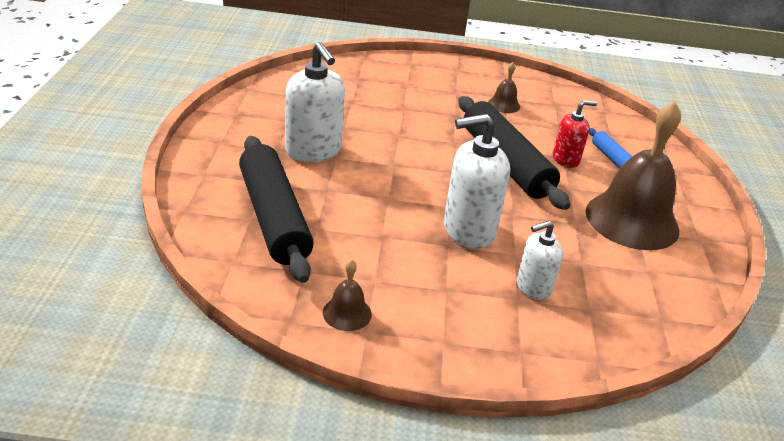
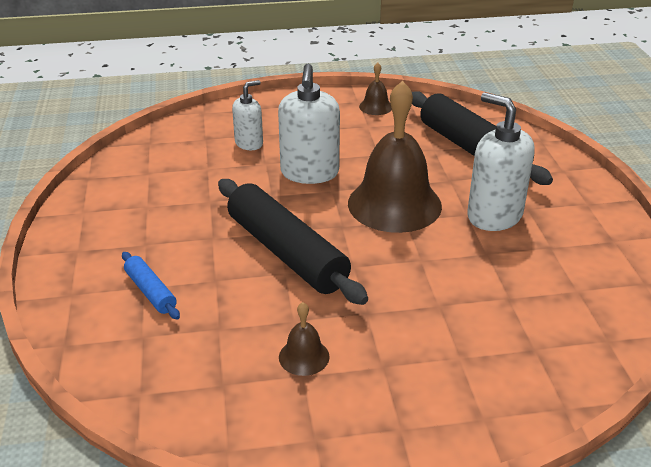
camera: 170 degrees right, 0 degrees up
(468, 230) = (309, 173): white soap dispenser -> white soap dispenser turned 120 degrees clockwise
(566, 159) = (213, 275): red soap dispenser -> none
(632, 220) = (149, 215): brown bell -> brown bell (394, 204)

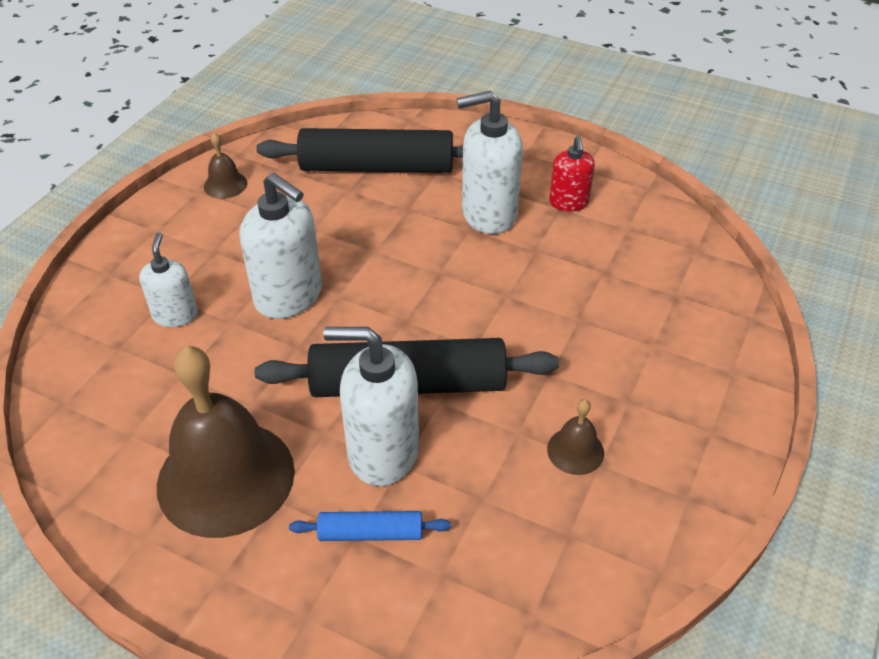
camera: 55 degrees left, 10 degrees up
(219, 268) = (382, 452): none -> white soap dispenser
(394, 204) = (407, 265): brown bell -> brown bell (226, 477)
(562, 248) = (568, 203): none -> red soap dispenser

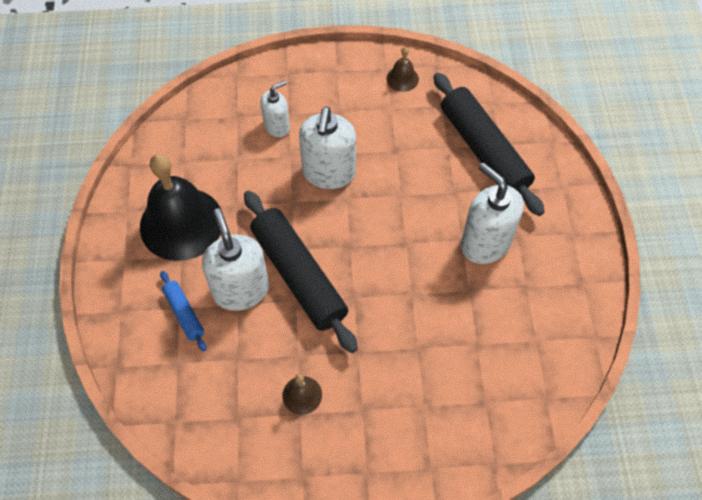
camera: 60 degrees right, 15 degrees up
(226, 477) = (181, 223): brown bell -> black bell
(568, 203) = (536, 288): red soap dispenser -> none

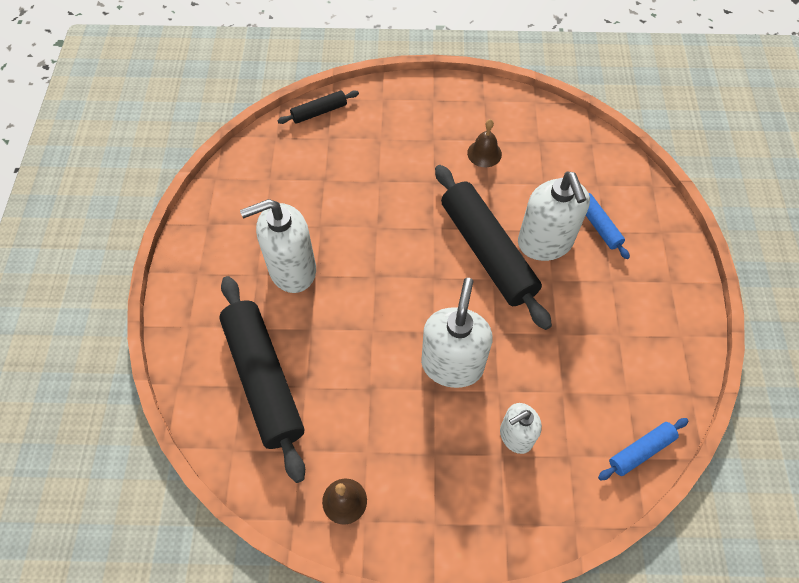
camera: 175 degrees left, 0 degrees up
(181, 123) = (641, 451): none -> blue rolling pin
(181, 223) = (616, 316): black bell -> none
(485, 243) = (292, 270): white soap dispenser -> white soap dispenser turned 105 degrees clockwise
(504, 440) = (319, 112): none -> black rolling pin

